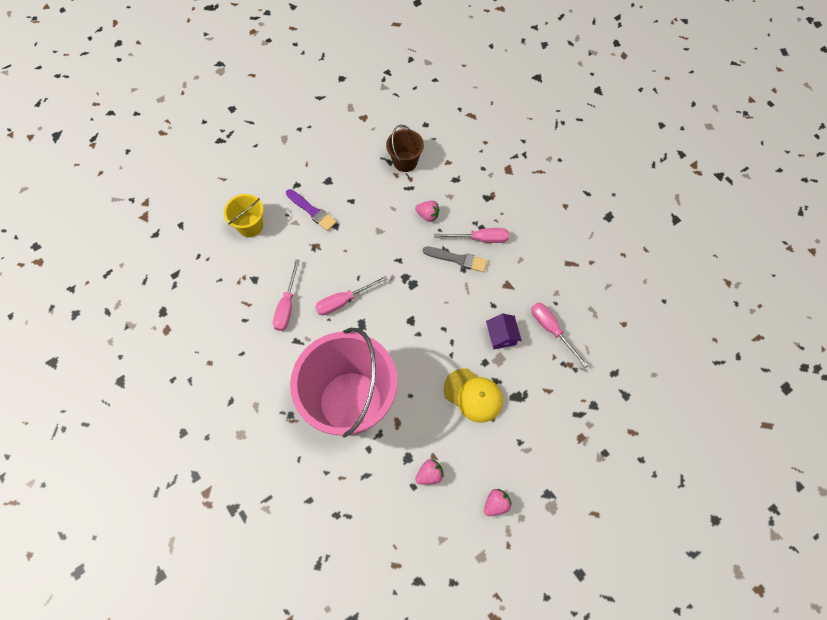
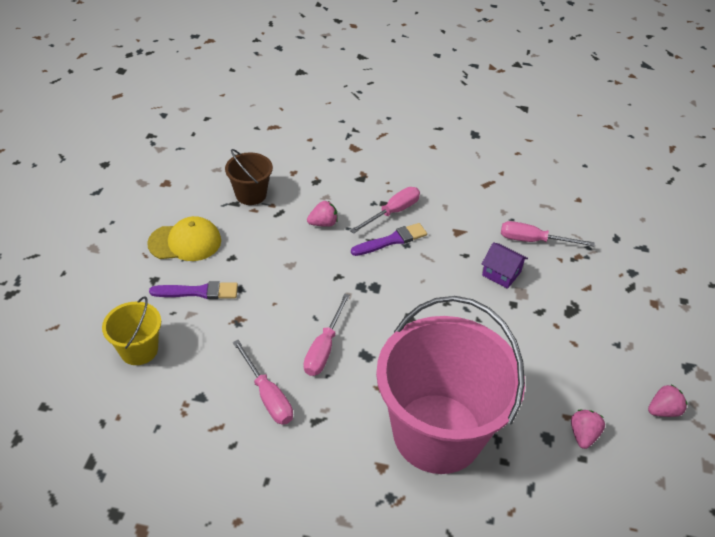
camera: 45 degrees left, 20 degrees down
(457, 259) = (392, 240): grey brush -> purple brush
(473, 395) = (536, 337): yellow cap -> yellow cap (185, 242)
(496, 504) = (663, 410): pink strawberry -> pink strawberry turned 60 degrees clockwise

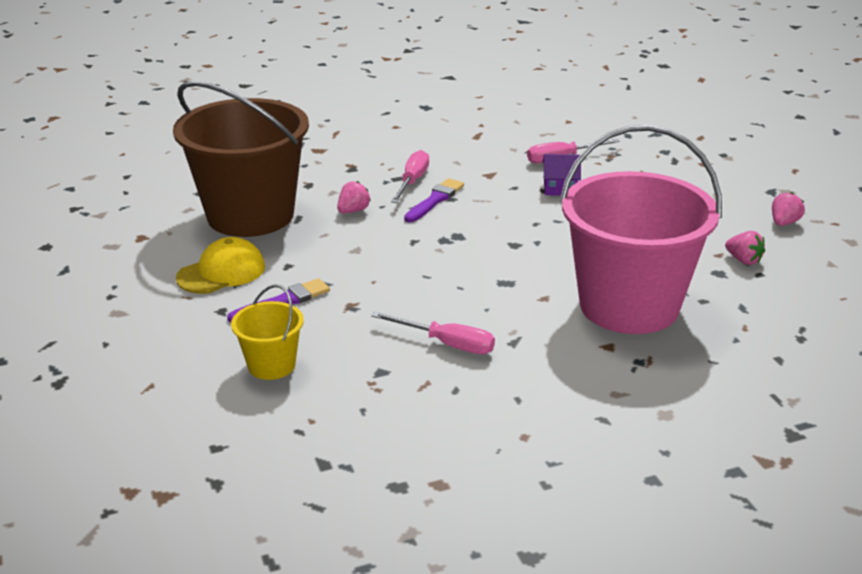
camera: 30 degrees left, 15 degrees down
(251, 194) = (250, 215): brown bucket -> brown bucket, size x2.26
(324, 348) = (461, 292): pink screwdriver -> none
(583, 435) = (743, 260): pink strawberry -> pink strawberry turned 150 degrees clockwise

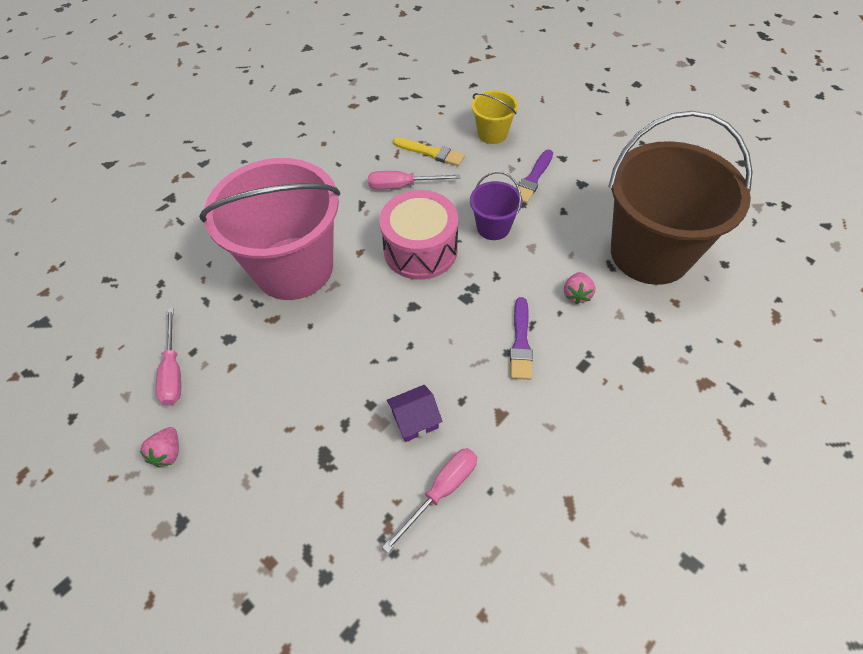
camera: 155 degrees right, 25 degrees up
(221, 272) = (600, 187): yellow cap -> none
(376, 370) = (431, 153): none -> yellow brush
(377, 275) = (493, 227): none -> purple bucket
(412, 181) = (564, 365): pink screwdriver -> pink screwdriver (173, 371)
(474, 280) = (420, 250): none -> pink drum
(743, 260) = (208, 366): pink strawberry -> none

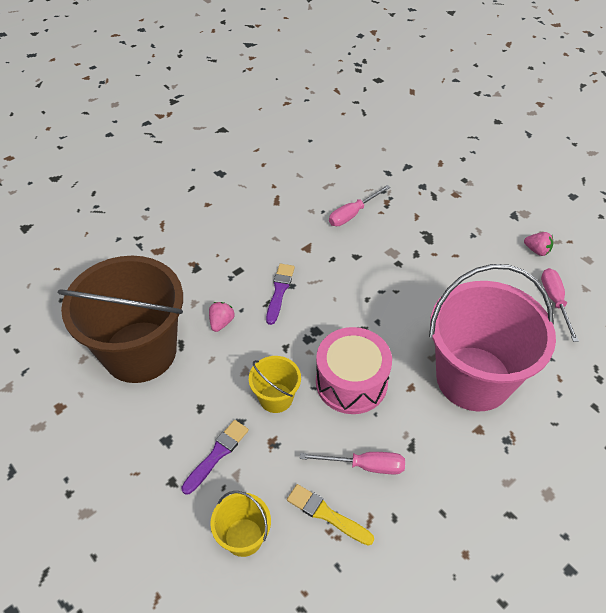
camera: 175 degrees left, 5 degrees down
(168, 453) = (537, 250): pink strawberry -> pink strawberry turned 105 degrees clockwise
(415, 420) = (366, 251): purple house -> none
(493, 227) = (276, 398): purple bucket -> yellow bucket

